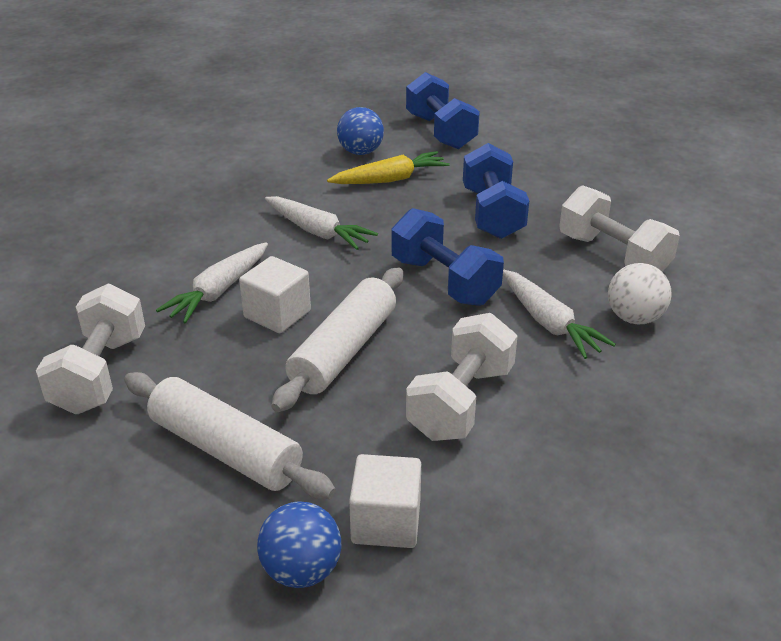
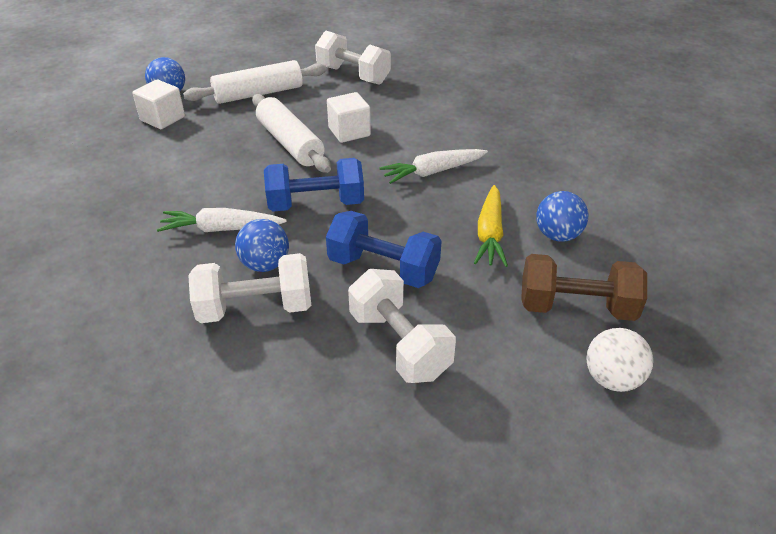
camera: 120 degrees right, 5 degrees up
(218, 291) = (394, 119): white carrot -> none
(440, 132) = (576, 307): blue dumbbell -> brown dumbbell
(461, 402) = (202, 165): white dumbbell -> white dumbbell (399, 344)
(561, 273) = (265, 265): none -> blue ball
(634, 318) = (178, 273): white ball -> white ball (612, 379)

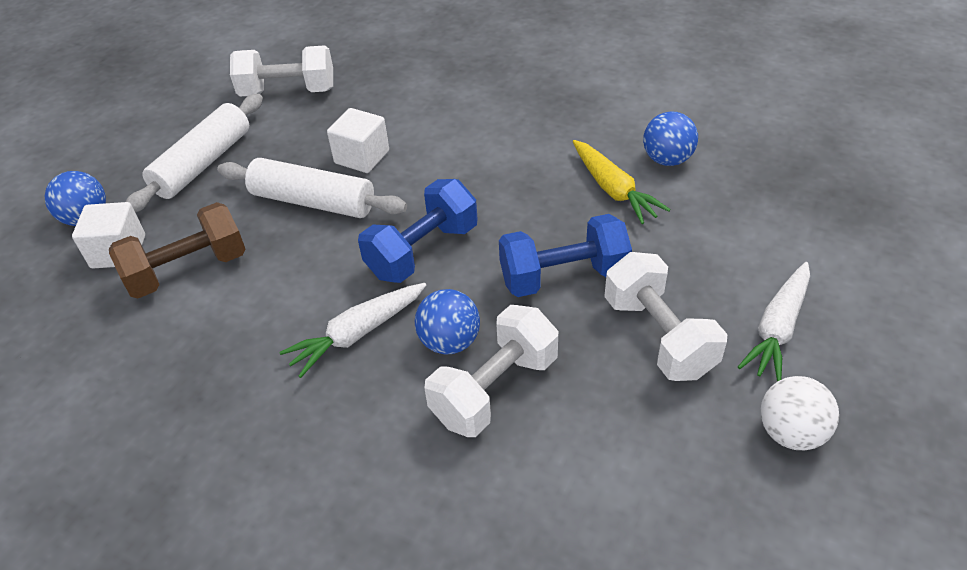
camera: 35 degrees left, 5 degrees up
(399, 344) = (658, 336): white dumbbell -> white dumbbell turned 45 degrees clockwise
(432, 172) = (495, 157): white carrot -> white carrot (777, 328)
(576, 307) = (750, 215): brown dumbbell -> brown dumbbell (188, 270)
(612, 379) = (836, 258): white ball -> white ball (790, 432)

